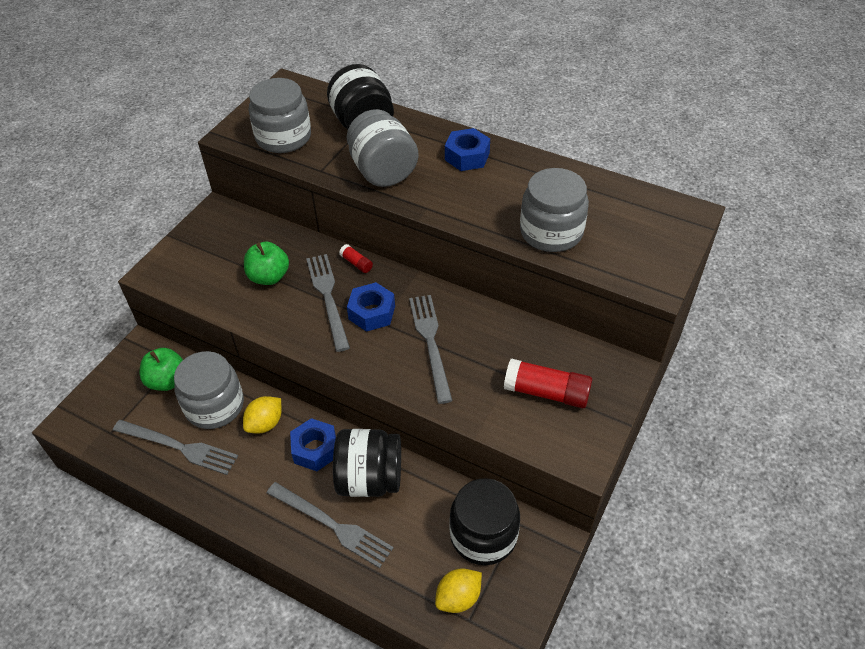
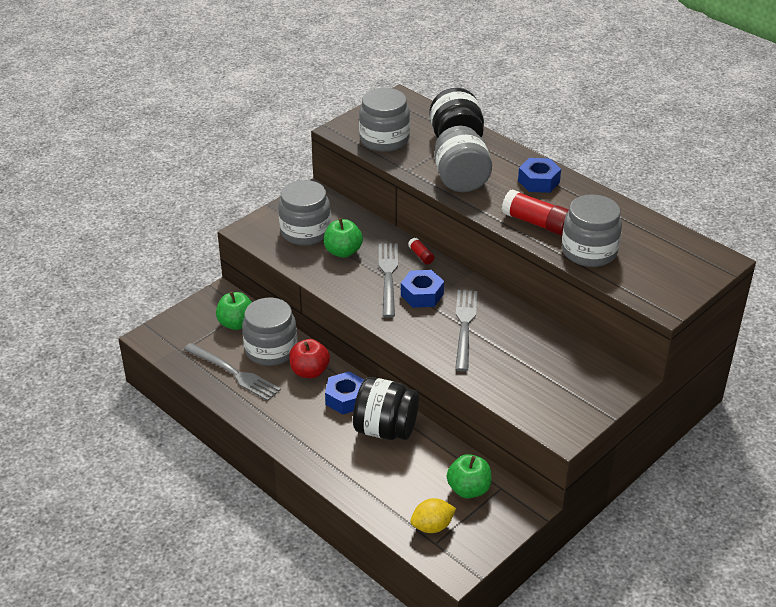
camera: 15 degrees right, 10 degrees down
(220, 260) = (305, 232): none -> grey jar
(265, 424) = (309, 371): yellow lemon -> red apple
(332, 525) = (344, 454): grey fork -> none
(483, 535) = (468, 489): black jar -> green apple
(546, 392) = (551, 381): red glue stick -> red glue stick (536, 223)

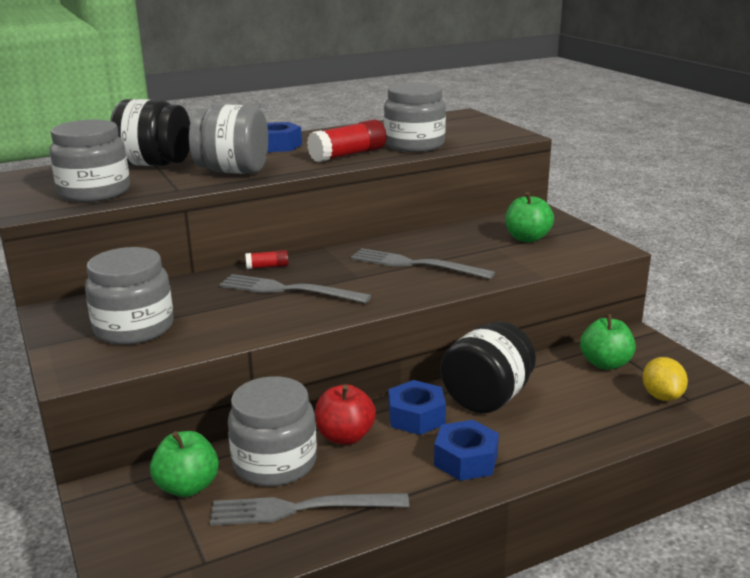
camera: 70 degrees left, 15 degrees down
(233, 373) = (302, 508): grey fork -> grey fork turned 150 degrees counterclockwise
(343, 252) = (208, 309): green apple -> green apple (527, 238)
(422, 295) = (341, 277): blue nut -> blue nut (465, 460)

